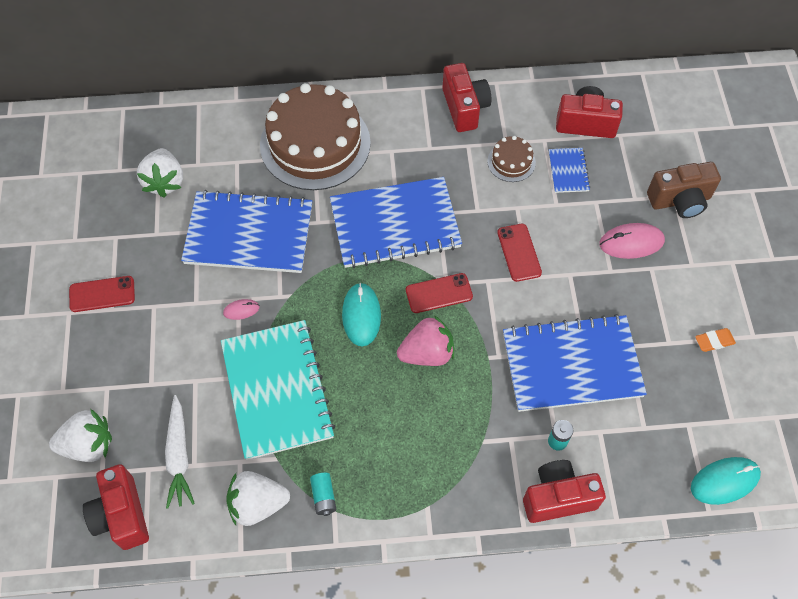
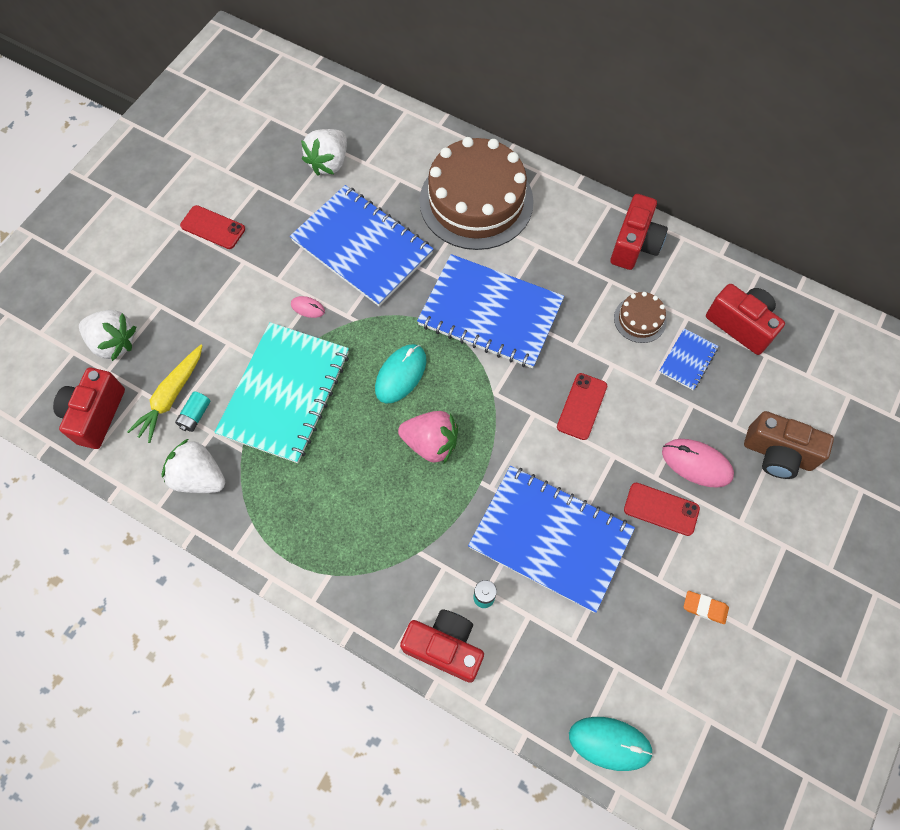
camera: 35 degrees right, 5 degrees up
(179, 456) = (171, 397): white carrot -> yellow carrot
(323, 496) = (254, 507): turquoise battery -> turquoise battery (195, 415)
(439, 293) = (481, 397): red phone -> red phone (661, 509)

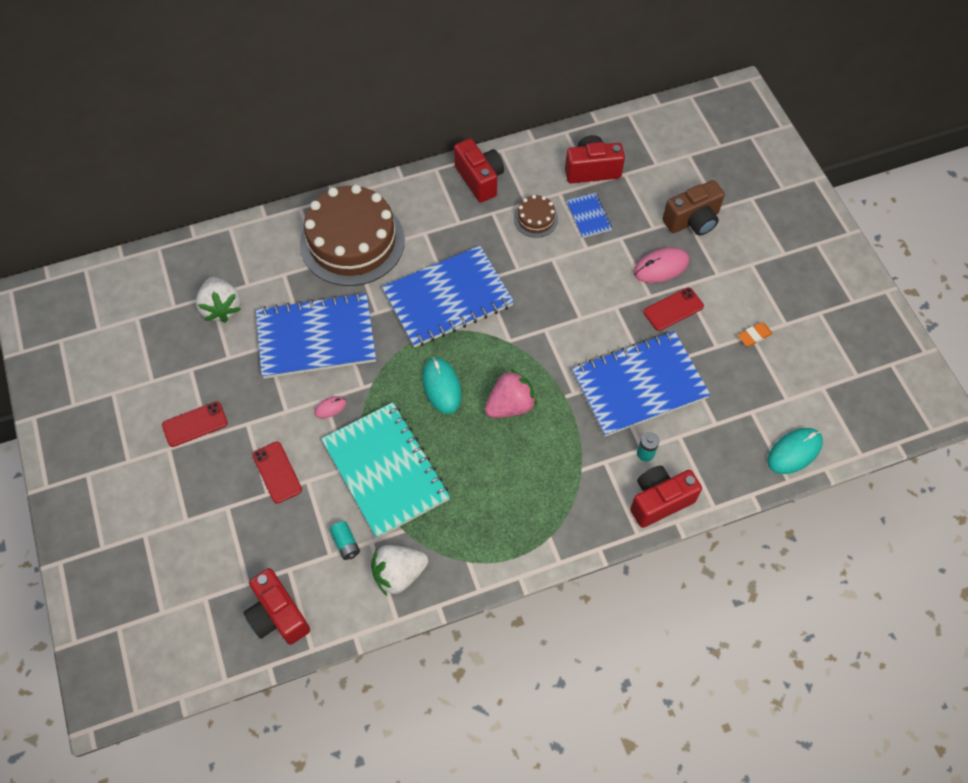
camera: 50 degrees left, 5 degrees down
(114, 343) = (226, 562): white strawberry -> none
(171, 397) = (314, 550): yellow carrot -> none
(582, 406) = (565, 298): red phone -> red phone (277, 472)

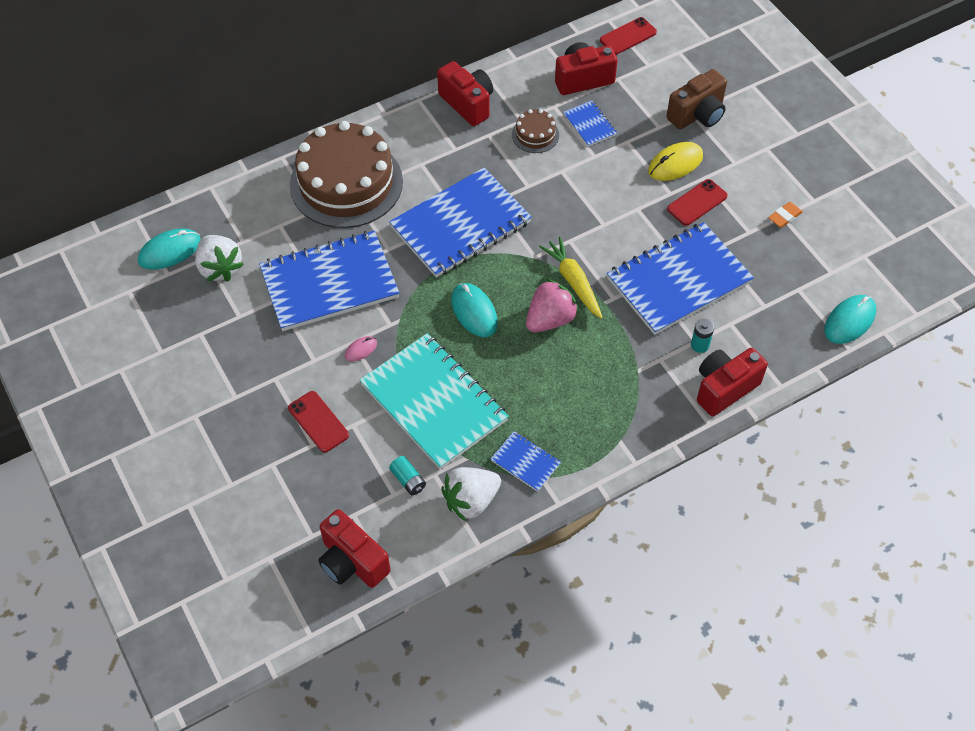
camera: 10 degrees left, 5 degrees down
(180, 285) = (170, 251): none -> turquoise mouse
(195, 424) = (218, 387): red phone -> red phone (628, 36)
(457, 544) = (525, 462): none -> blue notebook
(540, 371) = (573, 282): none -> yellow carrot
(661, 267) = (675, 164): pink mouse -> yellow mouse

